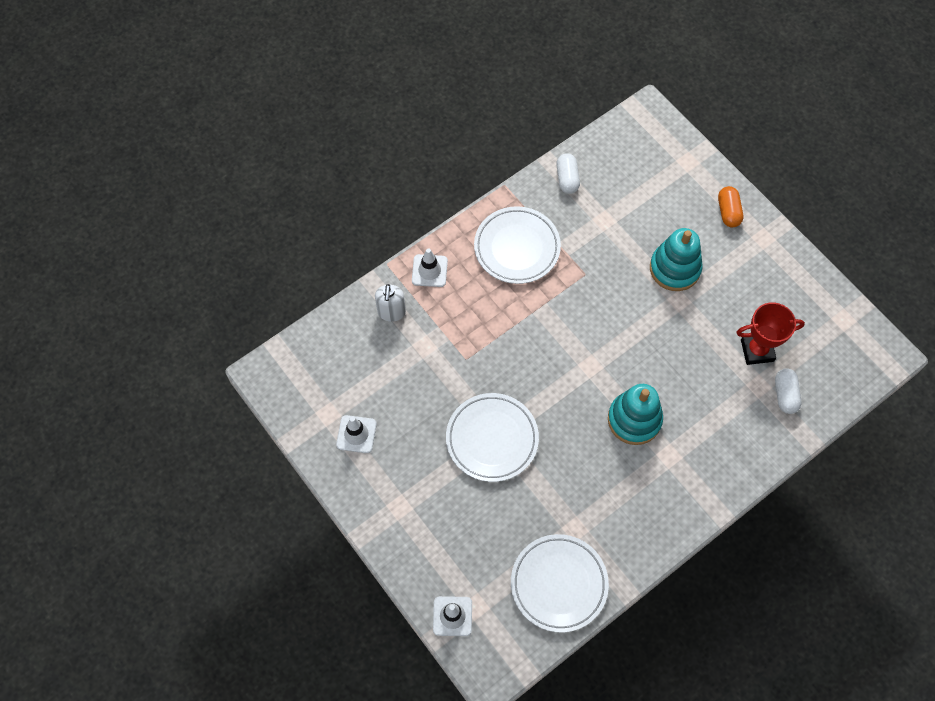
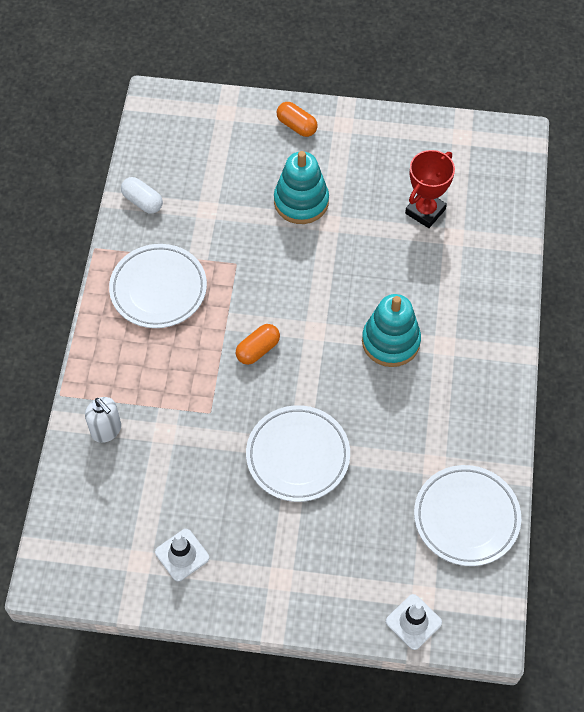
camera: 45 degrees left, 5 degrees down
(429, 271) = (103, 369): white traffic cone -> none
(539, 345) = (258, 349): none -> orange capsule
(785, 395) = (478, 226): white capsule -> none

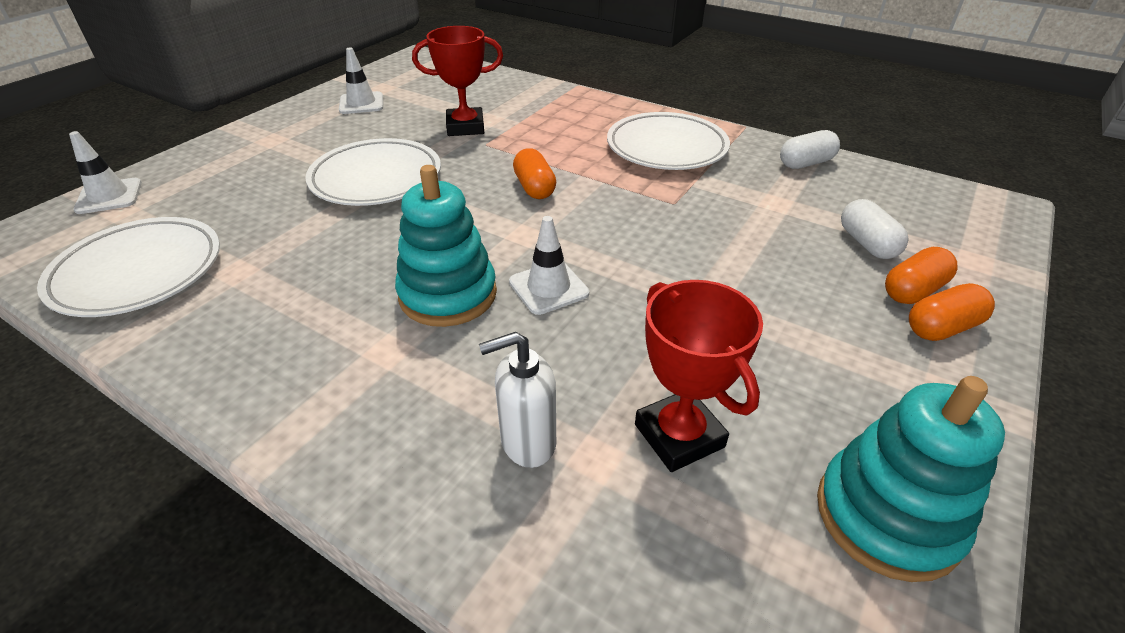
camera: 115 degrees right, 20 degrees down
(106, 430) = (520, 96): white soap dispenser -> white soap dispenser (527, 442)
(188, 442) = (465, 127): none -> red trophy
(233, 160) = (867, 243): none -> white capsule
(270, 138) = (913, 290): none -> orange capsule
(301, 201) = (762, 285): turquoise stacking toy -> turquoise stacking toy (887, 516)
(358, 297) = (548, 287): none -> white traffic cone

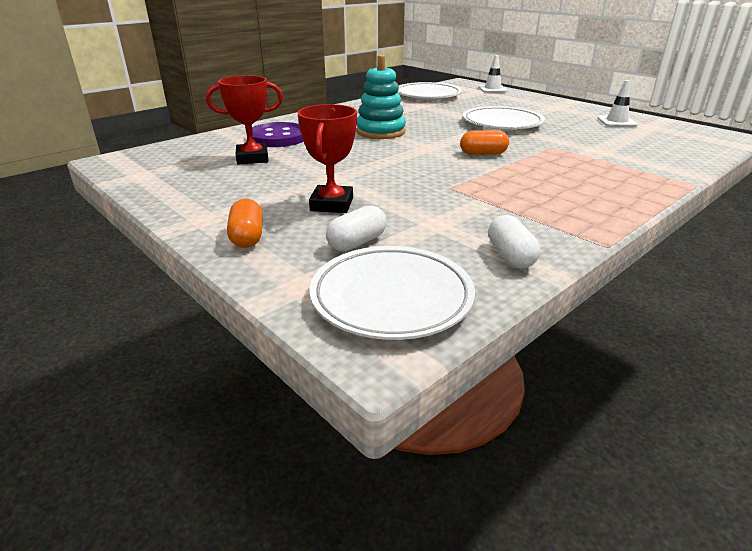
camera: 105 degrees right, 10 degrees down
(465, 127) = (580, 143): red trophy -> red trophy (332, 204)
(527, 442) = (278, 137): white soap dispenser -> purple button
(548, 287) = (372, 148): white traffic cone -> none
(666, 148) = (546, 199): white plate -> white plate (391, 298)
(867, 243) = (357, 242): white capsule -> white capsule turned 45 degrees counterclockwise
(887, 516) = (169, 184): turquoise stacking toy -> none
(913, 290) = (289, 241): orange capsule -> none

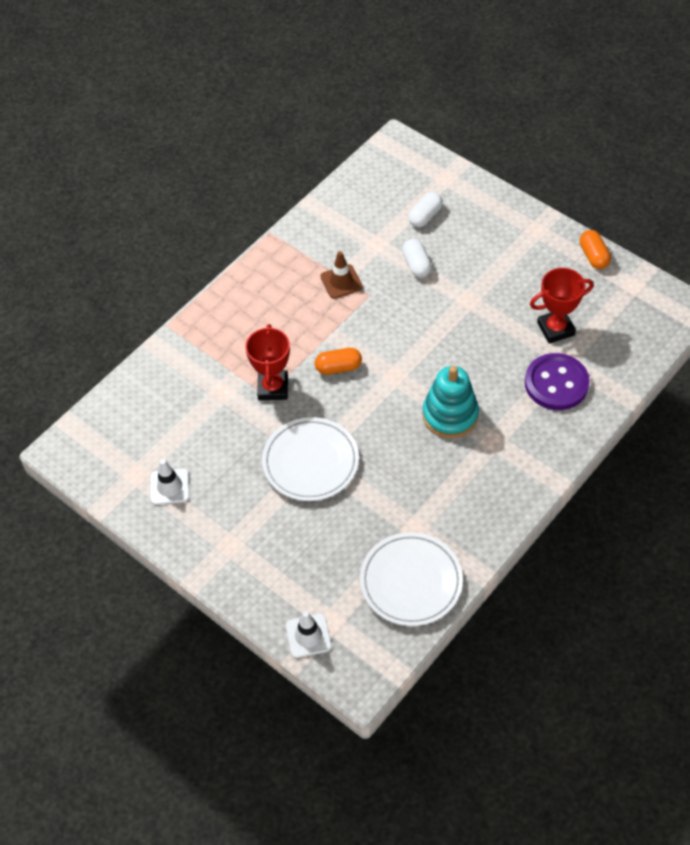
camera: 175 degrees right, 25 degrees up
(247, 237) = (496, 213): orange capsule -> orange capsule (593, 256)
(332, 204) = (455, 258): red trophy -> red trophy (273, 388)
(391, 298) = (396, 174): white plate -> none
(485, 198) = (341, 282): none -> brown traffic cone
(510, 256) = (330, 215): white capsule -> white capsule (416, 265)

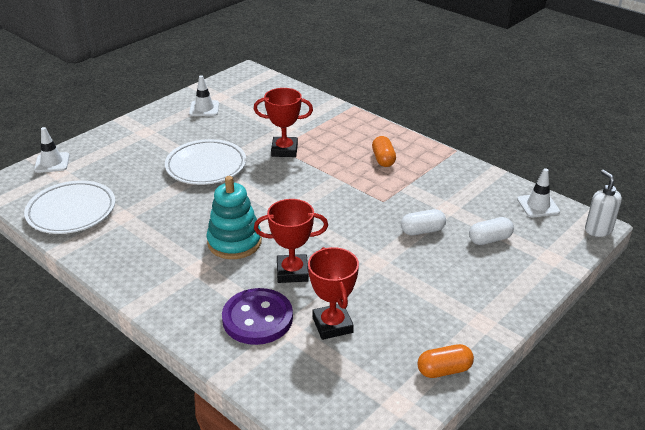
camera: 90 degrees right, 20 degrees down
(338, 367) = (300, 182): orange capsule -> orange capsule (383, 159)
(341, 282) = (399, 186): brown traffic cone -> none
(368, 177) = (538, 205): none -> white traffic cone
(403, 141) = (598, 230): none -> white soap dispenser
(425, 216) = (489, 239): white capsule -> white capsule turned 60 degrees counterclockwise
(490, 363) = (292, 272): none -> red trophy

